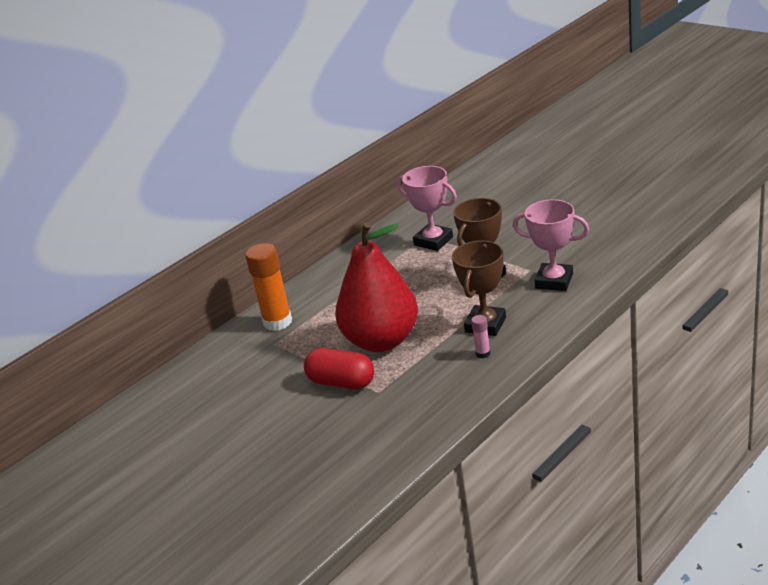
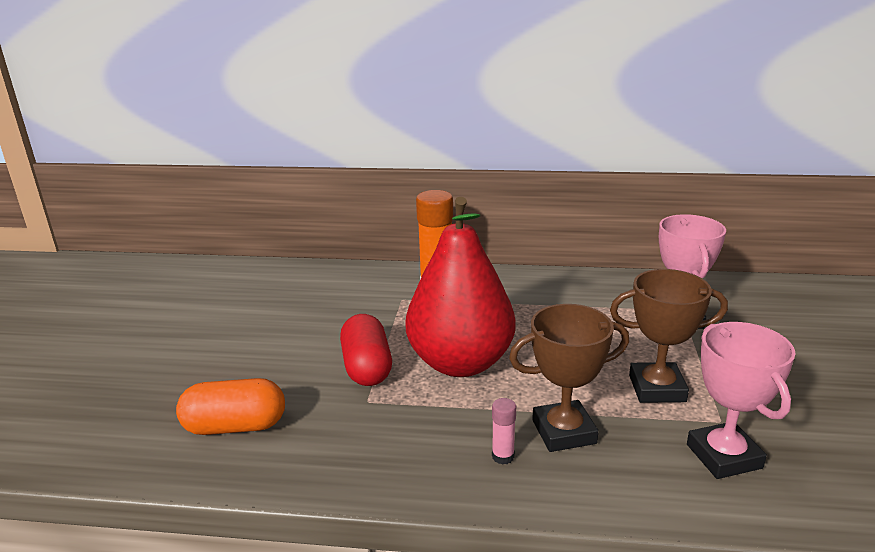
camera: 50 degrees right, 5 degrees down
(343, 457) = (235, 426): none -> orange capsule

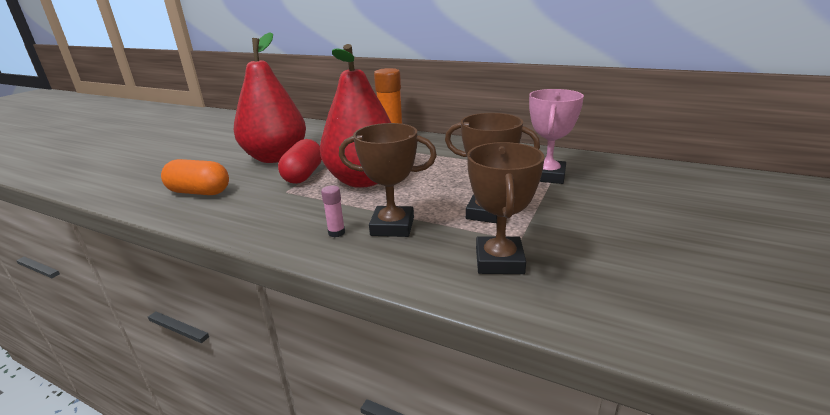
camera: 20 degrees right, 0 degrees up
(293, 341) = (276, 157): none -> red pear
(724, 456) = (499, 261): pink trophy -> brown trophy

